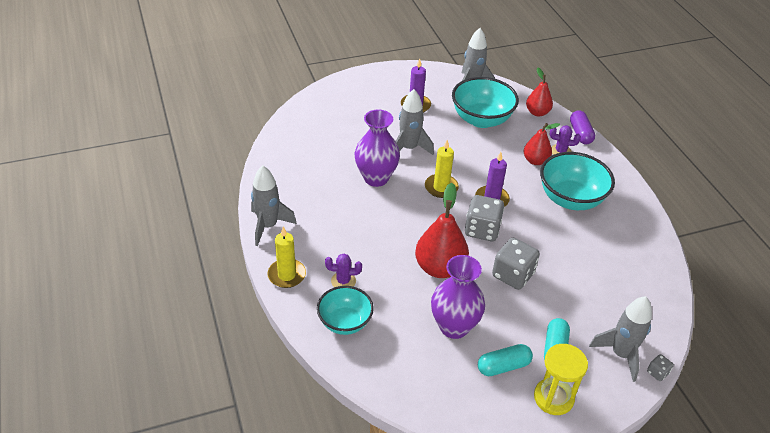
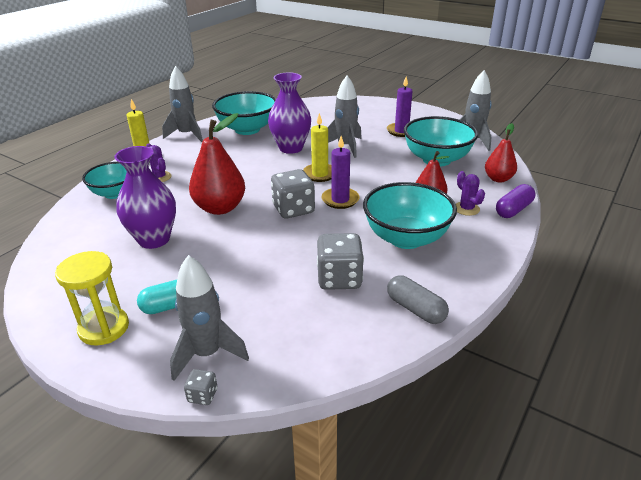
camera: 55 degrees right, 10 degrees down
(305, 183) = (247, 129): none -> turquoise bowl
(503, 366) = (125, 282): turquoise capsule -> none
(513, 275) = (253, 245): grey dice -> grey dice (339, 278)
(646, 241) = (415, 309): none -> grey capsule

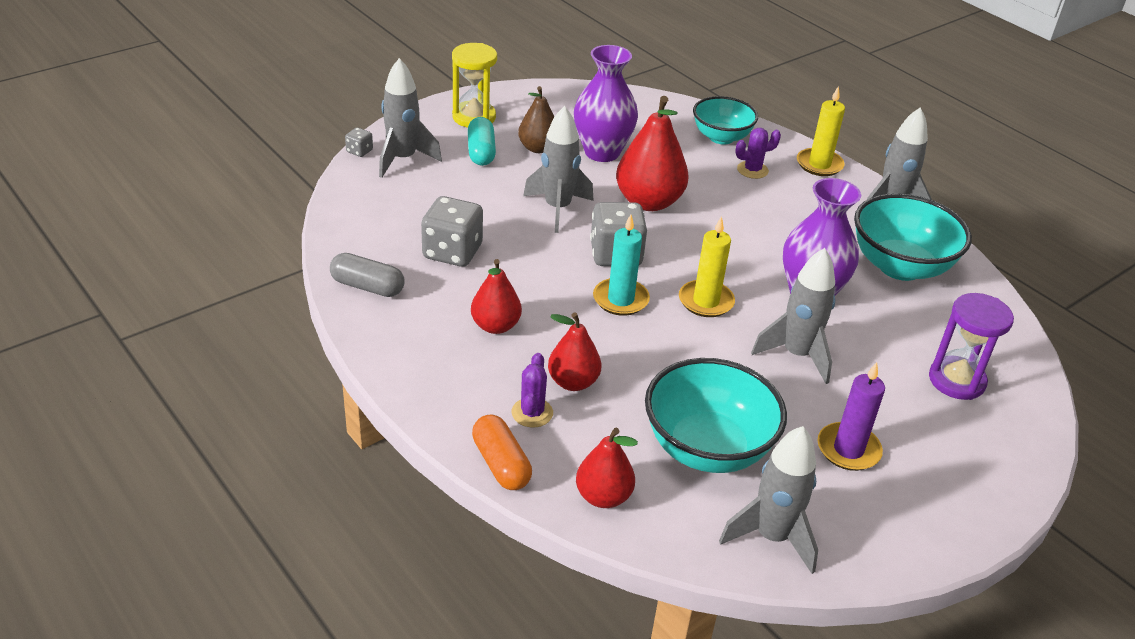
camera: 105 degrees right, 5 degrees up
(157, 273) = (538, 148): none -> brown pear
(249, 243) = (557, 209): none -> grey rocket
(331, 114) = (956, 380): none -> purple hourglass
(340, 200) = (620, 299): purple candle -> turquoise candle
(406, 238) = (495, 326): turquoise bowl -> red pear
(415, 309) = (367, 286): grey capsule -> grey capsule turned 45 degrees clockwise
(466, 209) = (532, 413): purple cactus -> purple cactus turned 75 degrees counterclockwise
(513, 210) = (501, 464): purple capsule -> orange capsule

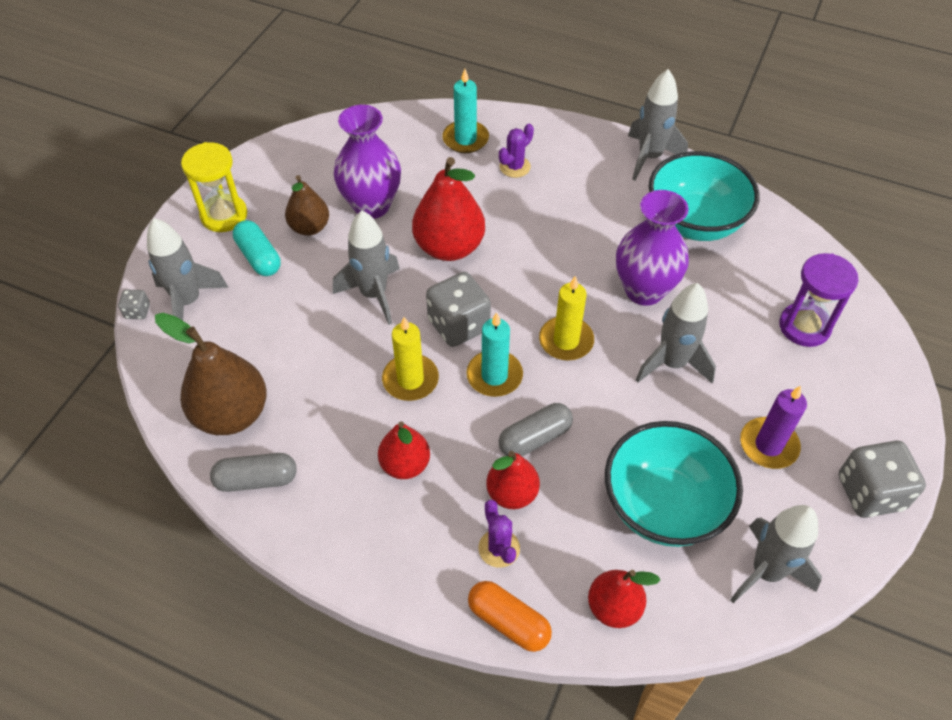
camera: 25 degrees left, 15 degrees up
(381, 239) = (231, 414): none -> brown pear
(452, 252) = (310, 396): grey dice -> grey dice (870, 492)
(623, 354) = (535, 438): none -> grey capsule
(721, 137) = (465, 139): turquoise bowl -> turquoise candle
(819, 164) = (566, 135): yellow candle -> yellow candle (410, 380)

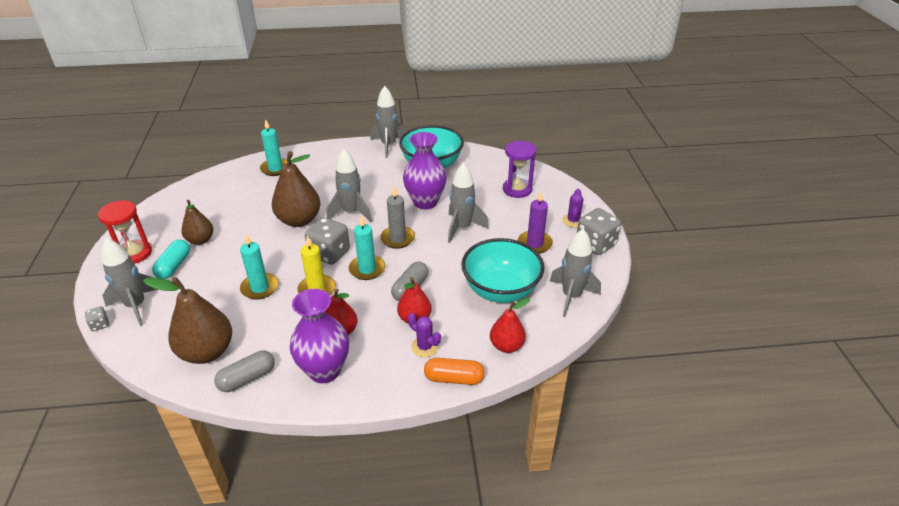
camera: 30 degrees left, 15 degrees down
(224, 215) = (134, 253): yellow hourglass -> red hourglass
(259, 257) = (174, 266): turquoise capsule -> turquoise capsule turned 75 degrees clockwise
(342, 342) = (260, 288): none -> turquoise candle
(371, 205) = (236, 217): purple vase -> purple vase (324, 370)
(373, 294) = (265, 258): grey rocket -> grey rocket (351, 213)
(449, 247) = (299, 220): red pear -> brown pear
(515, 167) = (314, 172): purple cactus -> purple cactus (573, 221)
(566, 341) = (397, 239): yellow candle -> grey candle

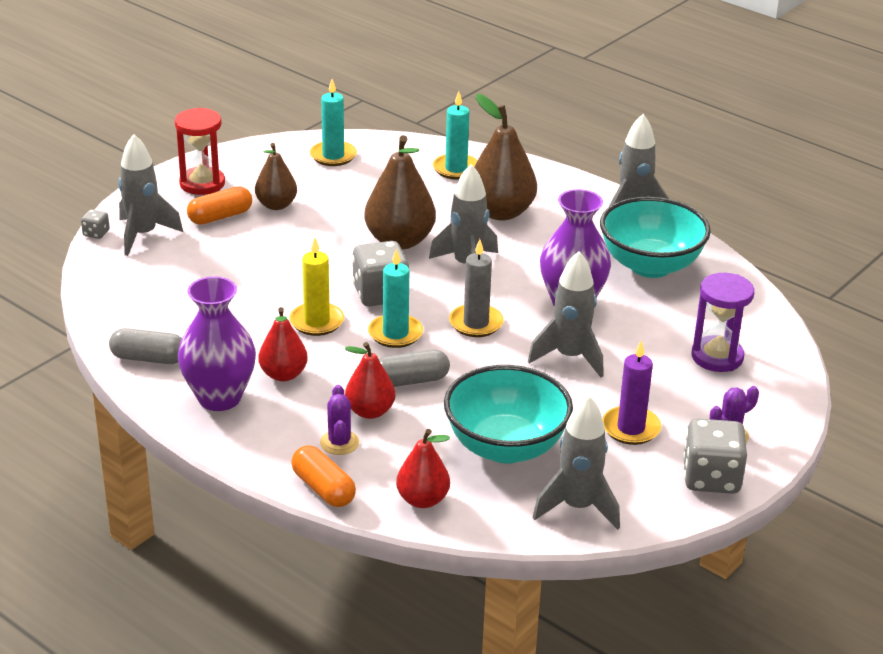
camera: 45 degrees right, 5 degrees down
(174, 266) = (220, 217): turquoise capsule -> orange capsule
(207, 352) = (147, 313): brown pear -> brown pear (501, 212)
(260, 288) = (267, 286): turquoise candle -> turquoise candle (333, 156)

